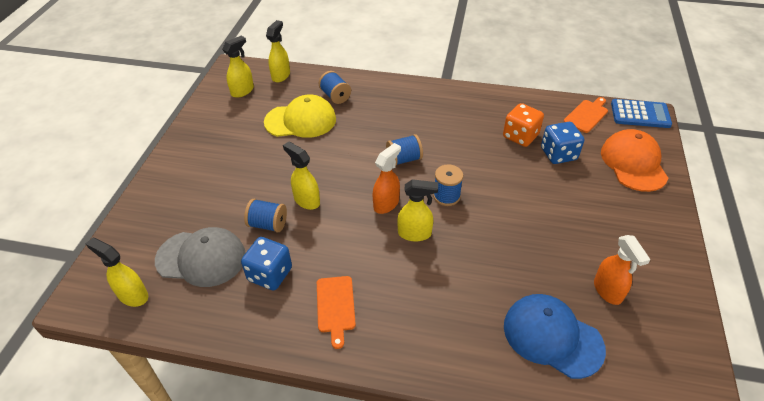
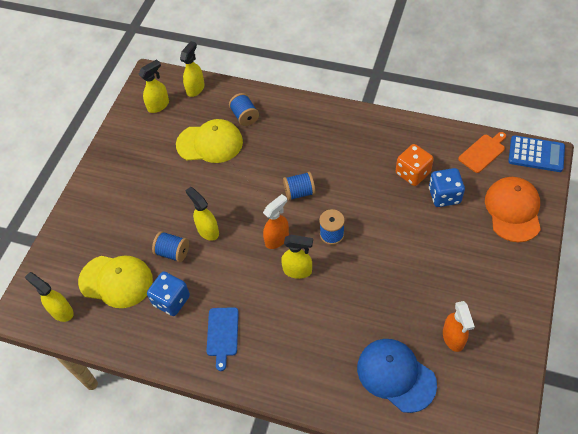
camera: 10 degrees right, 10 degrees up
(201, 258) = (116, 281): grey cap -> yellow cap
(335, 307) = (222, 334): orange cutting board -> blue cutting board

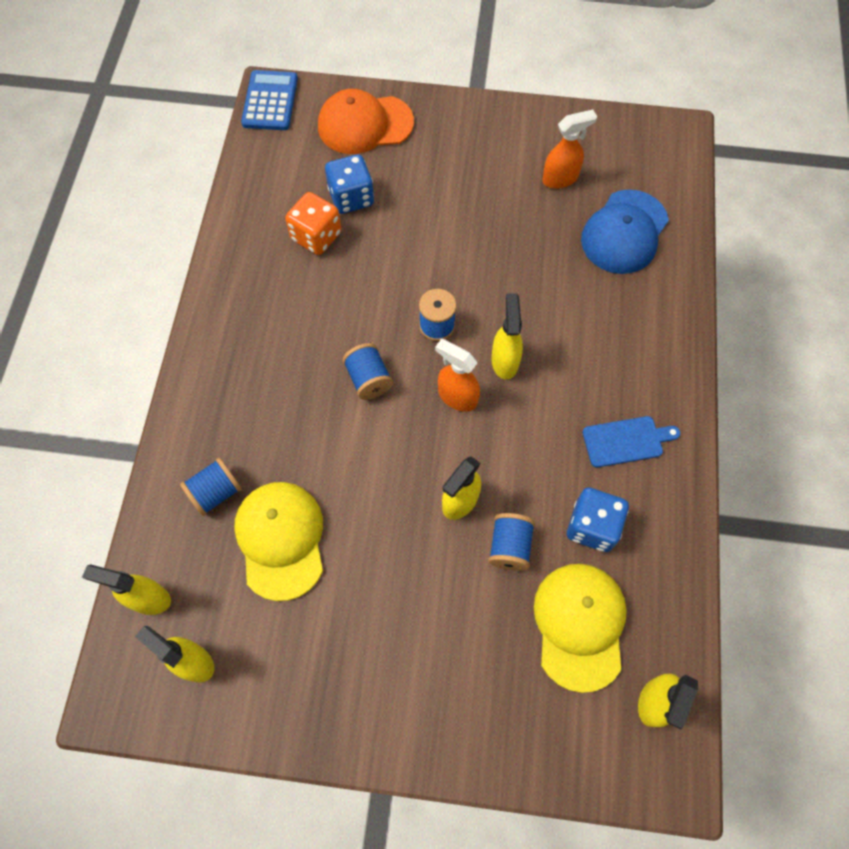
camera: 105 degrees left, 10 degrees up
(483, 152) = (271, 157): orange cutting board -> none

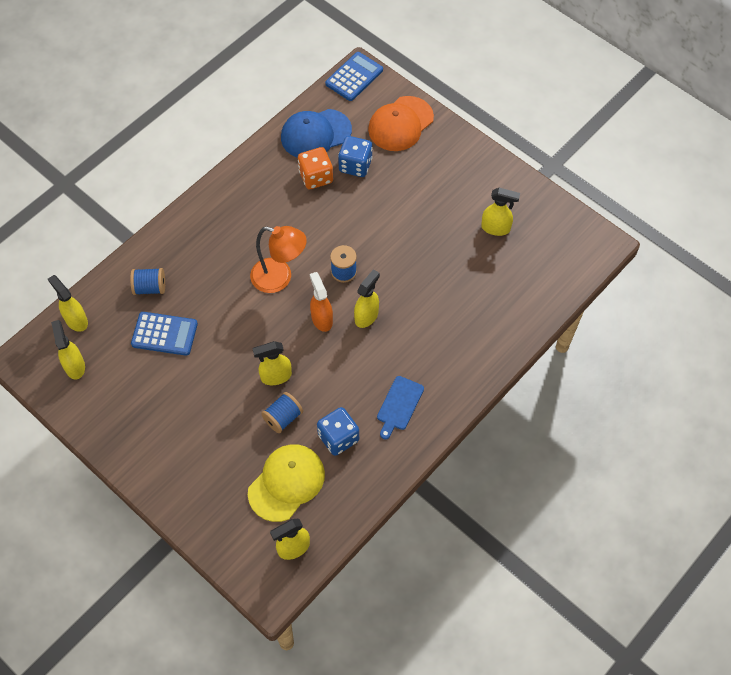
camera: 35 degrees right, 5 degrees down
(281, 539) = (164, 334): yellow cap -> blue calculator
(365, 124) = (400, 124): orange cap -> orange cap turned 75 degrees counterclockwise
(368, 379) = (279, 278): blue spool -> orange lamp
(560, 178) = (496, 228): orange spray bottle -> yellow spray bottle
(624, 232) = (507, 285): blue cap -> blue cap (315, 134)
(626, 441) = (399, 405): blue cutting board -> blue cutting board turned 90 degrees clockwise

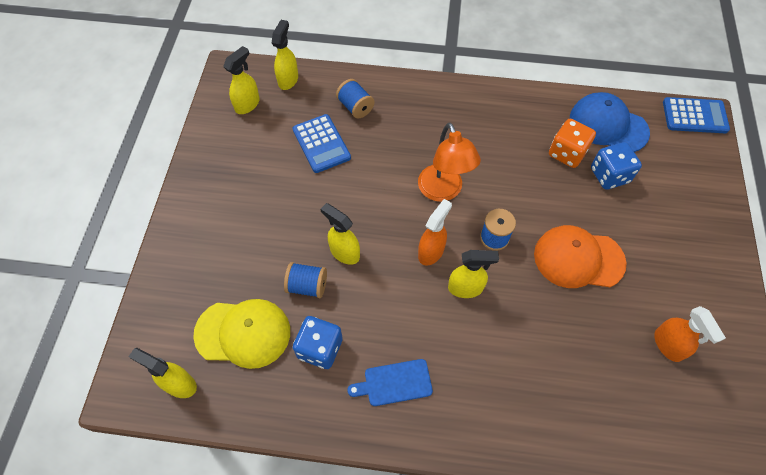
camera: 55 degrees right, 0 degrees up
(400, 124) = (689, 183): orange cap -> orange cap (578, 258)
(496, 228) = (668, 345): yellow spray bottle -> orange spray bottle

